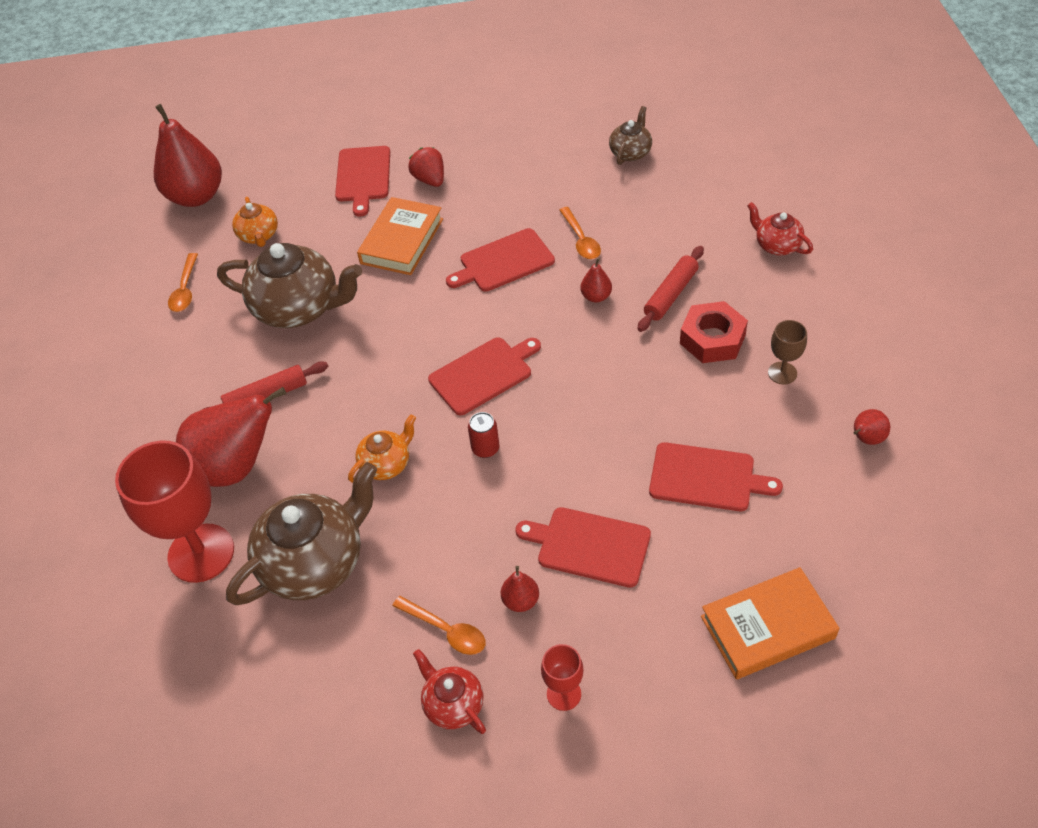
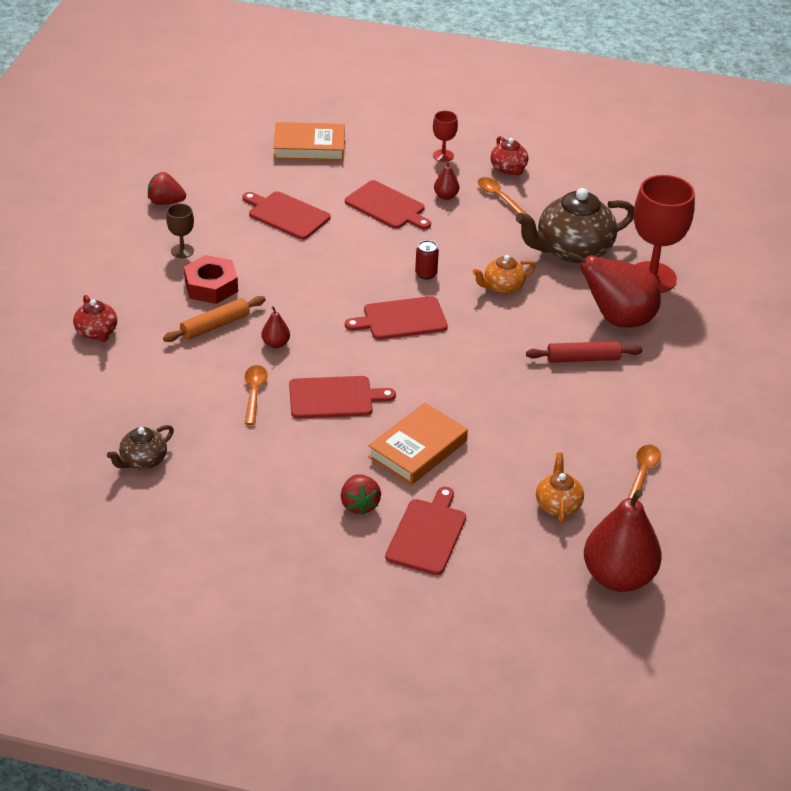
camera: 165 degrees left, 10 degrees down
(298, 308) = (537, 420): brown teapot -> none
(671, 294) = (215, 325): red rolling pin -> orange rolling pin
(866, 439) = (166, 202): red pear -> red strawberry

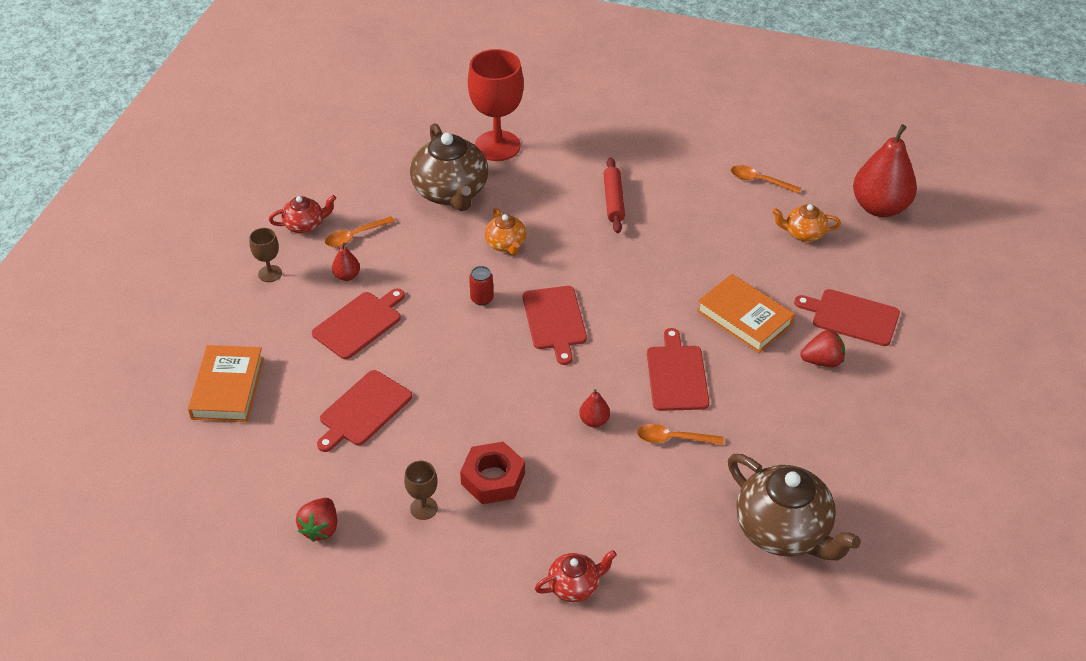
camera: 85 degrees left, 5 degrees up
(143, 461) = (783, 530): brown teapot -> brown teapot, size x1.95
(215, 325) = (563, 473): orange rolling pin -> none
(443, 156) = (270, 273): red goblet -> brown goblet
(617, 319) = (557, 173): red pear -> none

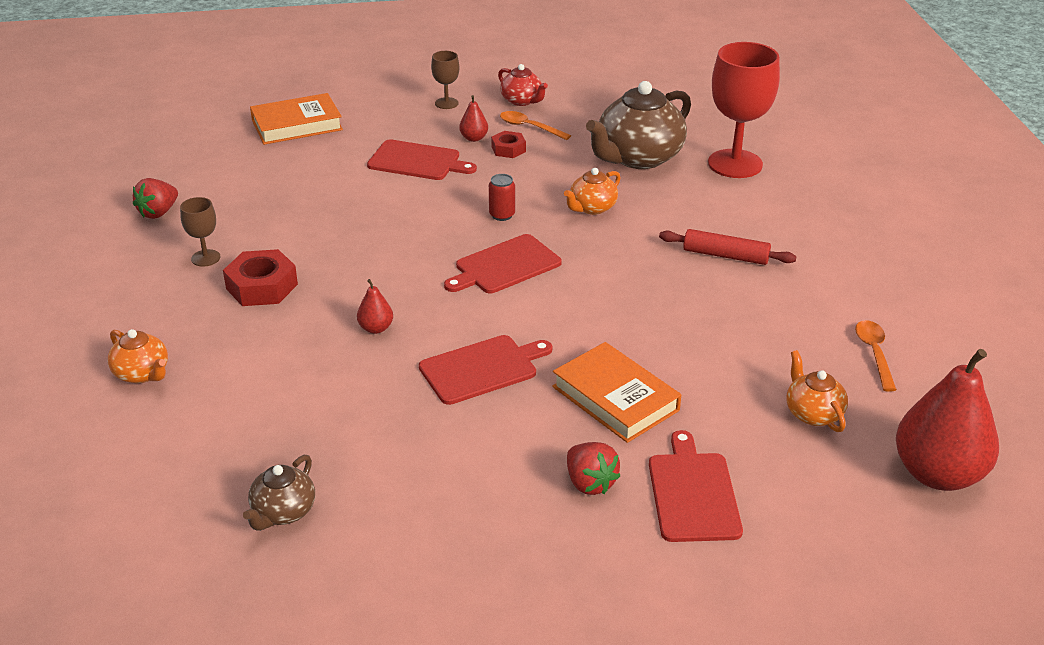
camera: 65 degrees right, 10 degrees down
(320, 528) = (158, 213): red strawberry -> red strawberry turned 45 degrees counterclockwise
(363, 410) = (309, 194): red cutting board -> none
(382, 261) = (508, 149): none -> red nut
(574, 586) = (142, 373): red teapot -> orange teapot
(613, 201) = (725, 255): red rolling pin -> red rolling pin turned 45 degrees clockwise
(673, 439) = (382, 390): orange spoon -> none
(744, 318) = (615, 398): orange book -> orange book turned 60 degrees counterclockwise
(783, 530) = (283, 512): brown teapot -> brown teapot, size x0.51

